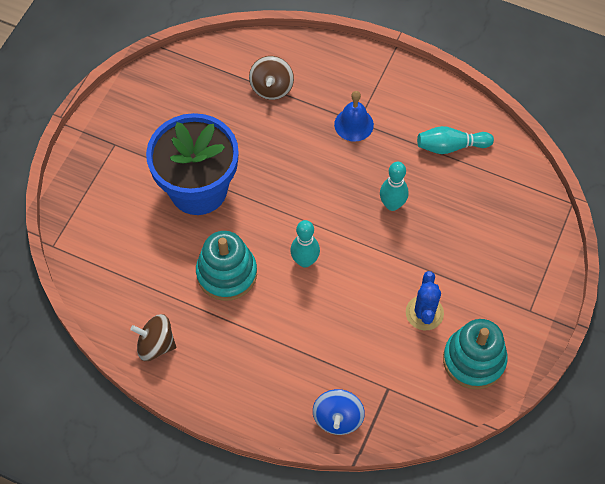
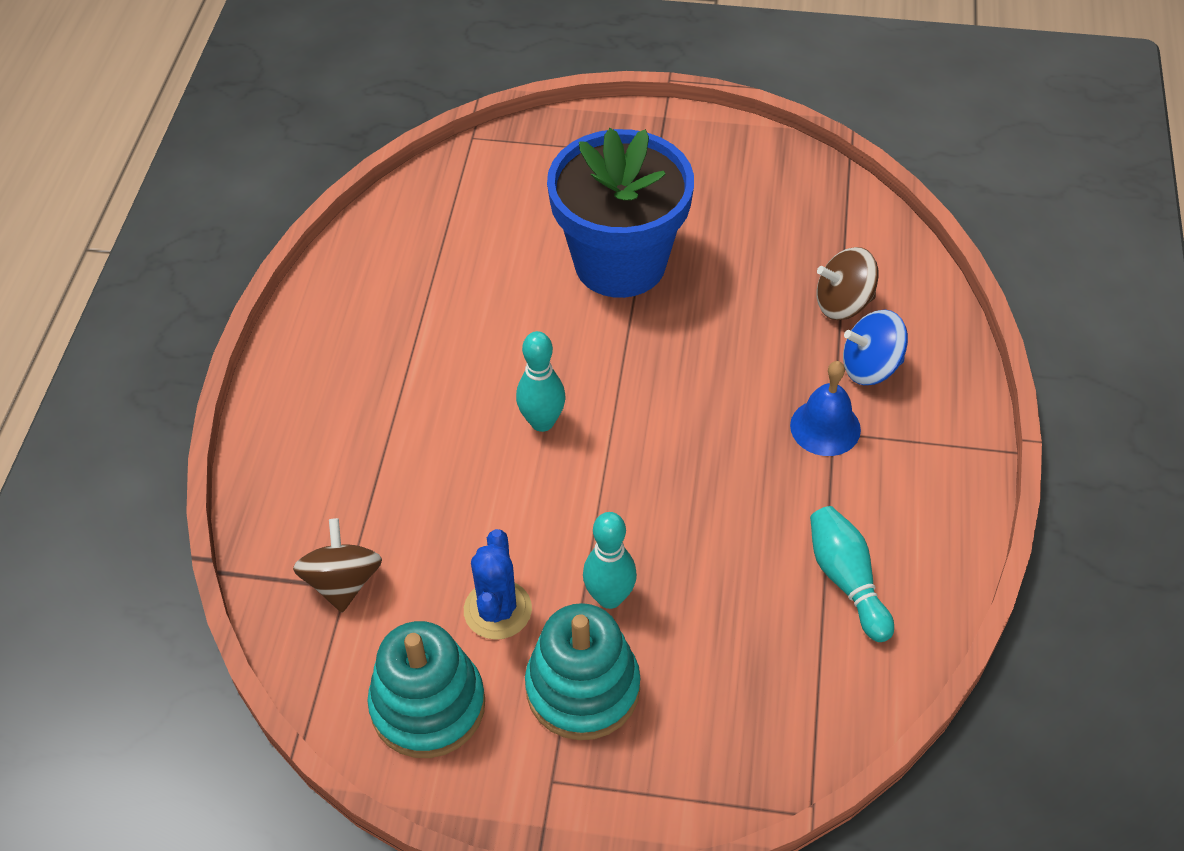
camera: 75 degrees right, 10 degrees down
(156, 345) = (350, 282): brown spinning top -> brown spinning top (343, 582)
(227, 273) = (489, 332): turquoise stacking toy -> turquoise stacking toy (583, 688)
(338, 418) = (279, 529): blue spinning top -> blue spinning top (870, 367)
(392, 204) = (691, 517): turquoise bowling pin -> turquoise bowling pin (609, 597)
(424, 313) = (497, 610): blue cactus -> blue cactus turned 75 degrees counterclockwise

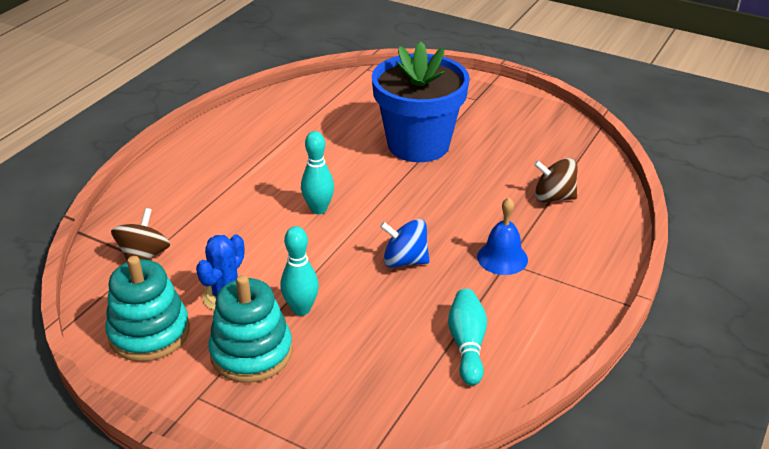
camera: 20 degrees right, 15 degrees down
(870, 367) = (553, 234): blue spinning top -> blue spinning top (405, 261)

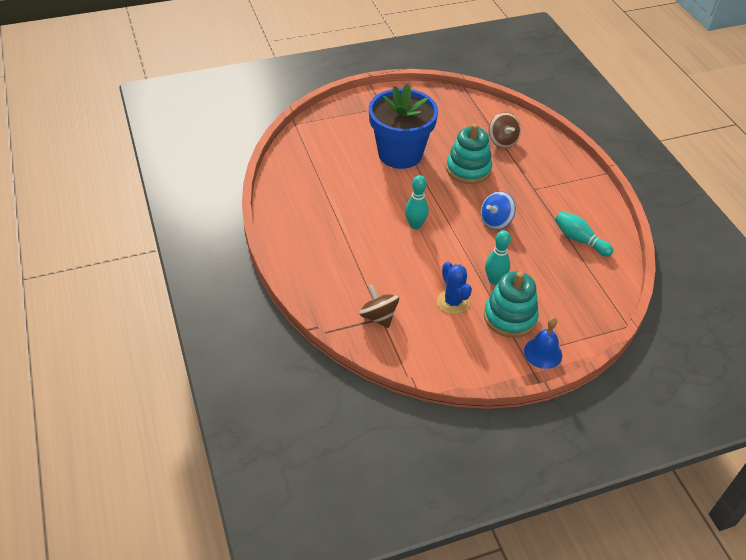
camera: 50 degrees left, 10 degrees up
(149, 333) = (452, 348): turquoise stacking toy -> turquoise stacking toy (468, 169)
(502, 258) = (530, 188): blue bell -> blue bell (543, 353)
(553, 197) = (502, 141): brown spinning top -> brown spinning top turned 75 degrees counterclockwise

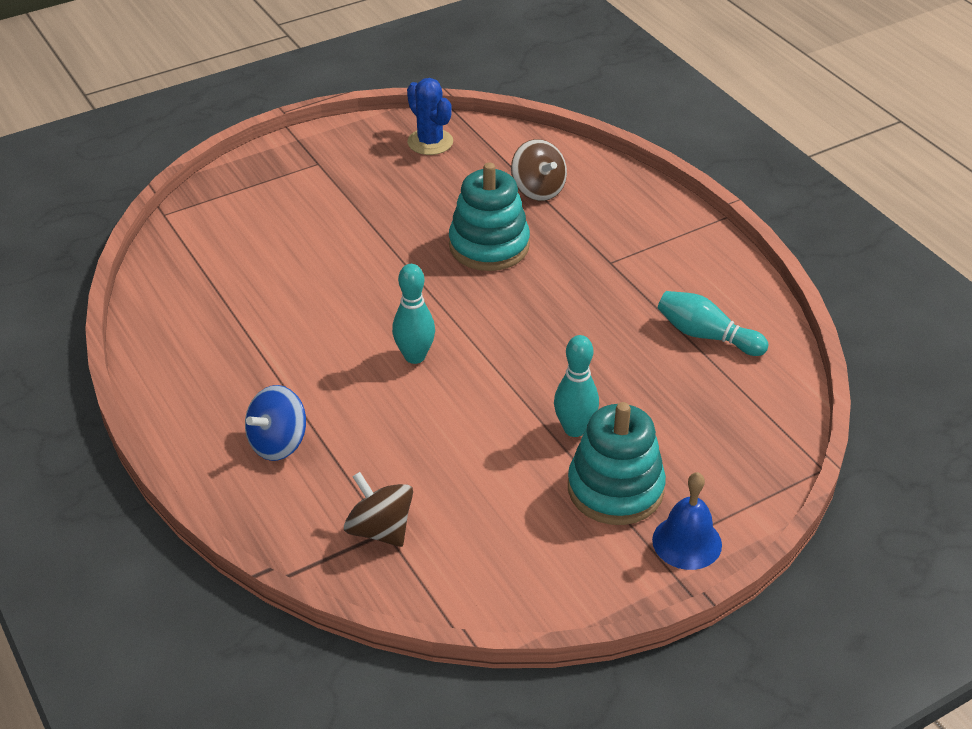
camera: 10 degrees left, 5 degrees down
(400, 154) = (363, 238): blue flower pot -> none
(453, 302) = (509, 480): blue cactus -> blue cactus (430, 142)
(496, 221) = (555, 327): blue spinning top -> blue spinning top (278, 443)

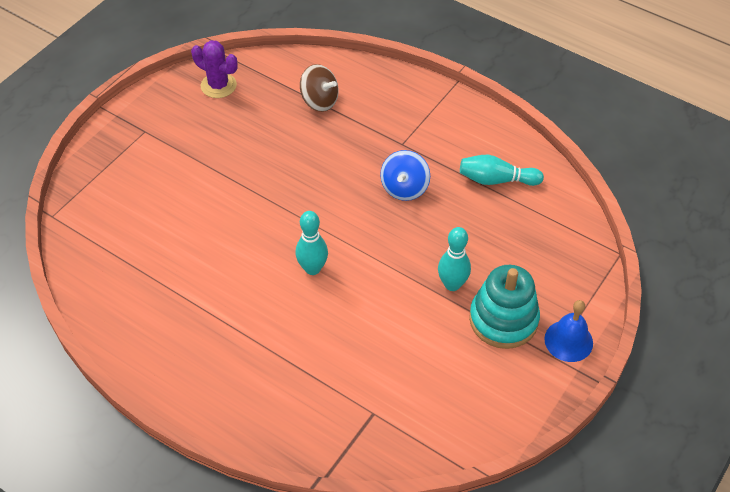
camera: 25 degrees left, 10 degrees up
(278, 443) = (258, 375): blue spinning top -> blue spinning top (404, 188)
(380, 530) = (369, 413): brown spinning top -> none
(430, 142) = (218, 85): blue cactus -> purple cactus
(489, 246) = (312, 159): turquoise stacking toy -> none

